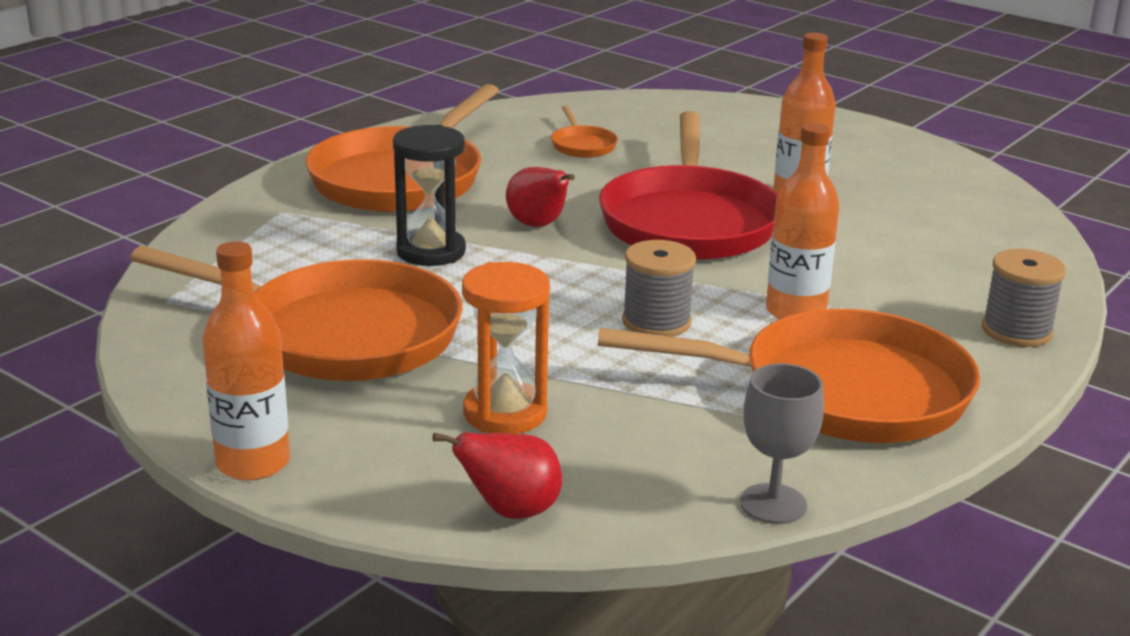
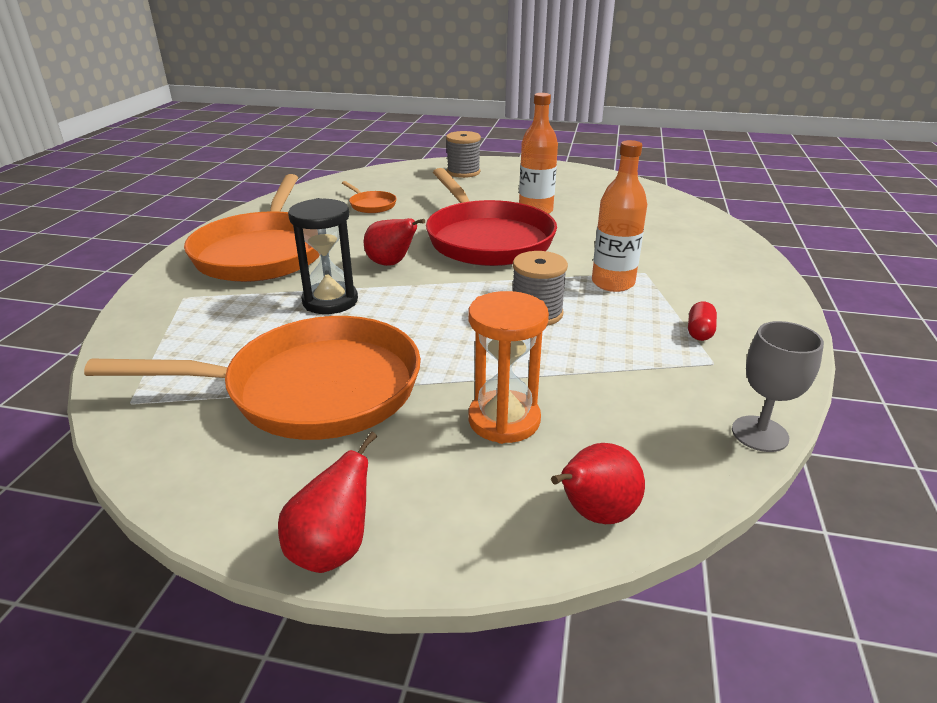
camera: 25 degrees left, 5 degrees up
(253, 463) = (332, 549): orange bottle -> red pear
(839, 392) = (699, 332): orange pan -> red capsule
(1016, 331) = (742, 263): grey spool -> grey spool (463, 172)

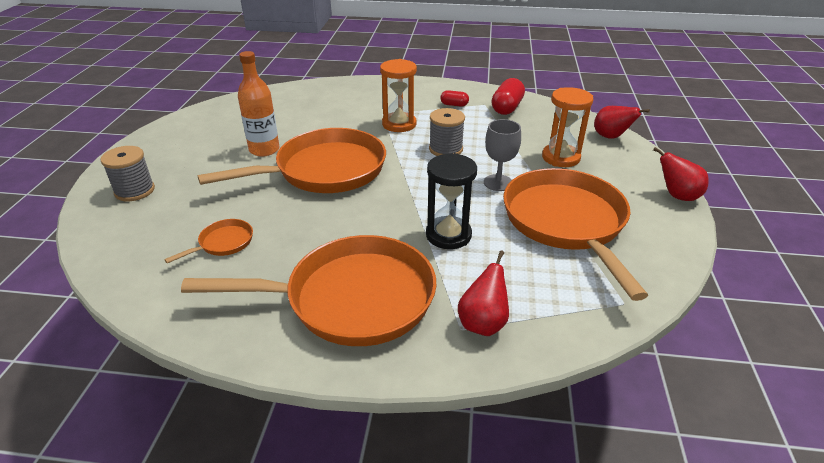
camera: 95 degrees left, 5 degrees up
(391, 264) = (375, 213): red pear -> red pear (483, 323)
(486, 239) = (324, 171): red pan -> orange pan
(613, 283) = (399, 124): orange bottle -> orange hourglass
(707, 387) = (507, 108): none -> red capsule
(759, 434) = (537, 101): grey goblet -> grey goblet (498, 183)

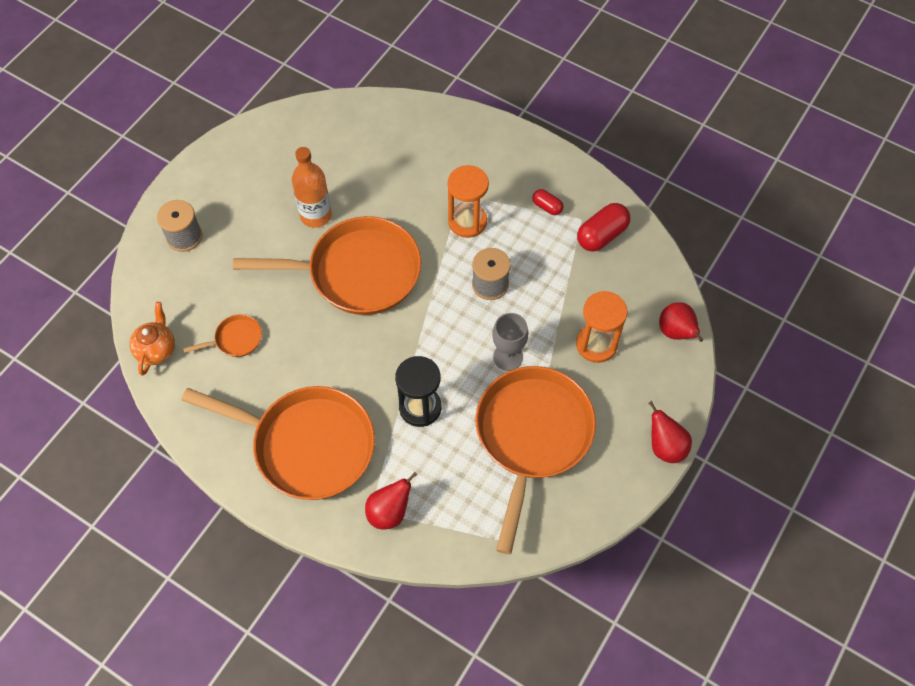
camera: 25 degrees right, 25 degrees up
(130, 276) = (157, 350): none -> orange teapot

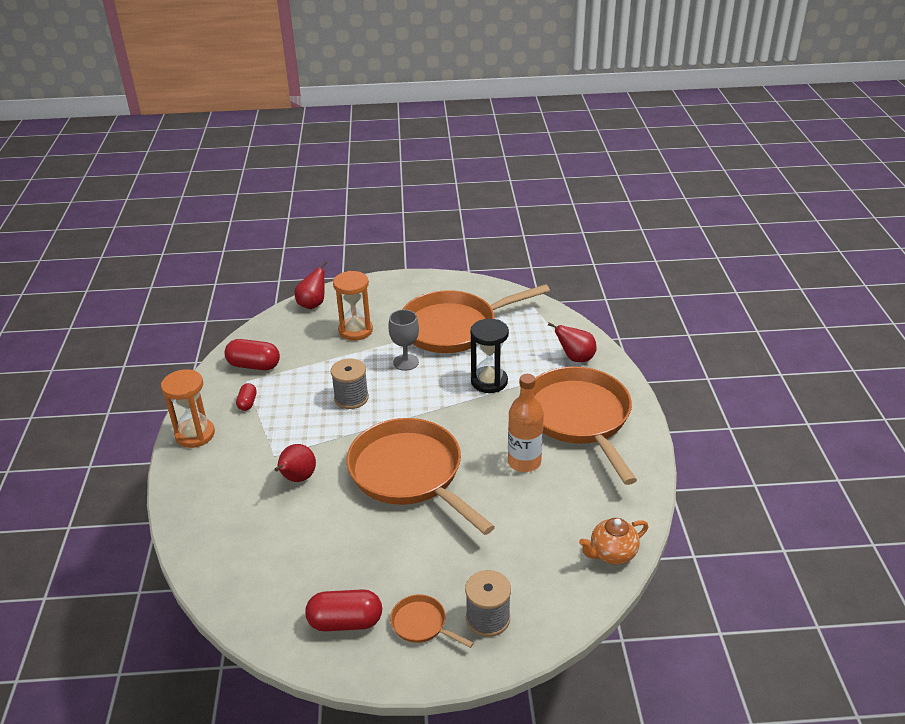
camera: 125 degrees left, 25 degrees down
(235, 339) = (547, 509): orange pan -> orange pan (422, 624)
(259, 160) = (345, 622): none -> red capsule
(316, 215) = (376, 535): orange bottle -> orange bottle (524, 462)
(467, 221) = (300, 438): orange hourglass -> orange hourglass (195, 435)
(665, 447) = (403, 279): red pear -> red pear (297, 478)

